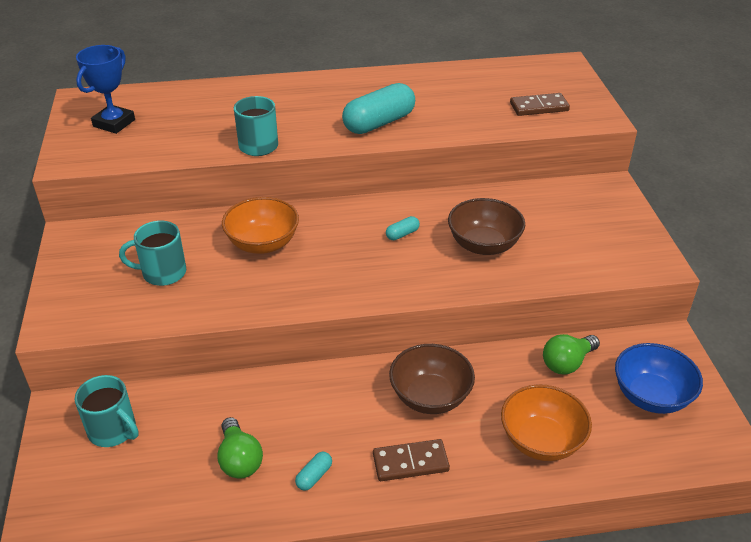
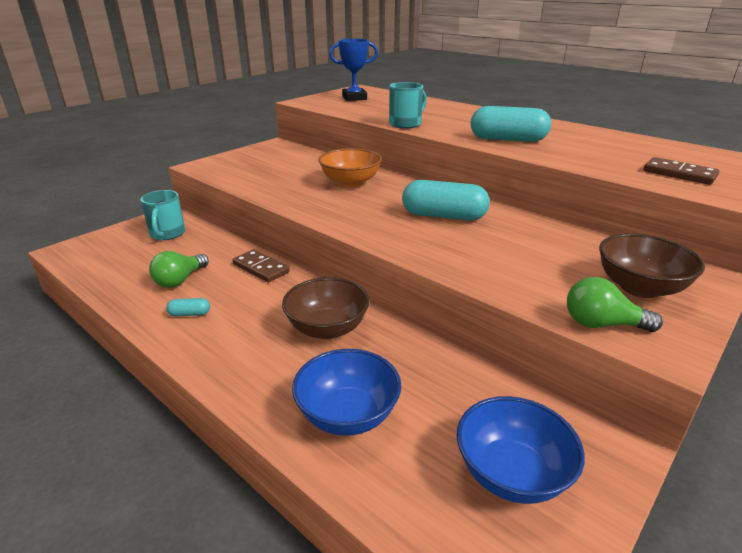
camera: 50 degrees right, 10 degrees down
(162, 273) = (279, 171): turquoise mug -> none
(402, 234) = (443, 216): turquoise capsule -> turquoise capsule, size x2.31
(410, 462) = (244, 350): brown domino -> brown domino (261, 268)
(483, 245) = (495, 249): brown bowl -> brown bowl (639, 288)
(541, 441) = (347, 415): orange bowl -> blue bowl
(567, 363) = (470, 386): green light bulb -> green light bulb (602, 324)

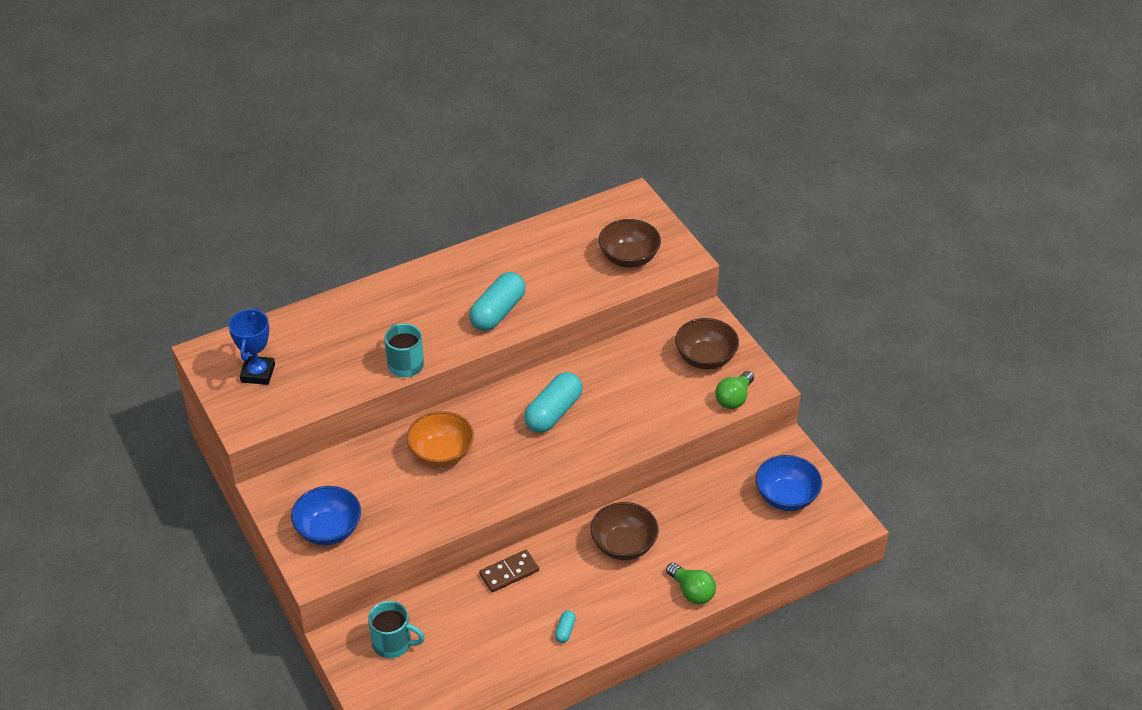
camera: 70 degrees left, 15 degrees up
(180, 280) = (503, 635): green light bulb -> green light bulb (692, 591)
(347, 415) = (718, 555): blue bowl -> blue bowl (329, 530)
(679, 174) = (629, 258): brown domino -> brown bowl

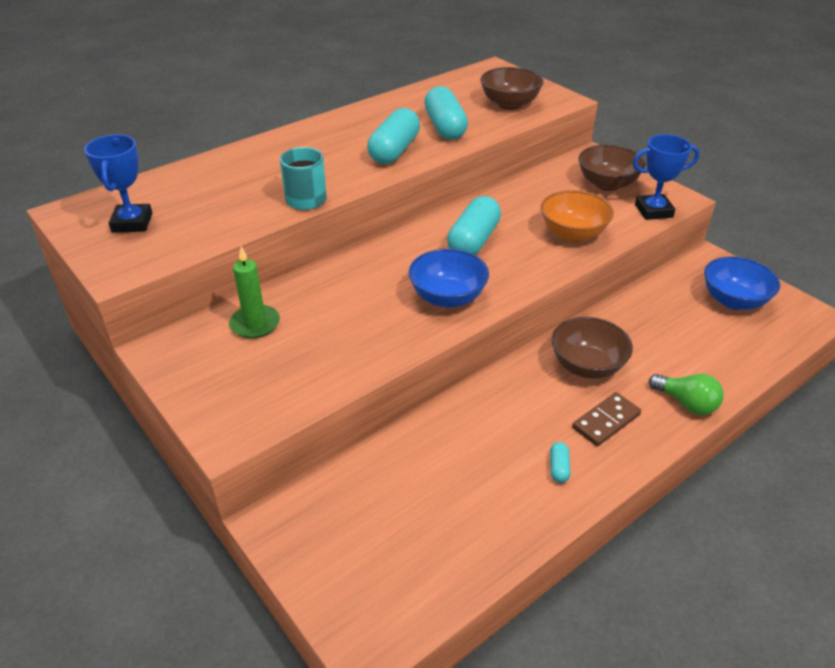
camera: 10 degrees left, 5 degrees down
(329, 530) = (239, 383): blue bowl -> blue bowl (447, 297)
(348, 477) = (255, 324): none -> green candle
(393, 643) = (344, 515): turquoise mug -> none
(441, 454) = (361, 290): orange bowl -> orange bowl (573, 233)
(509, 573) = (467, 411): brown domino -> brown domino (606, 421)
(554, 285) = (445, 127): none -> turquoise capsule
(734, 398) = (653, 211): green light bulb -> blue trophy

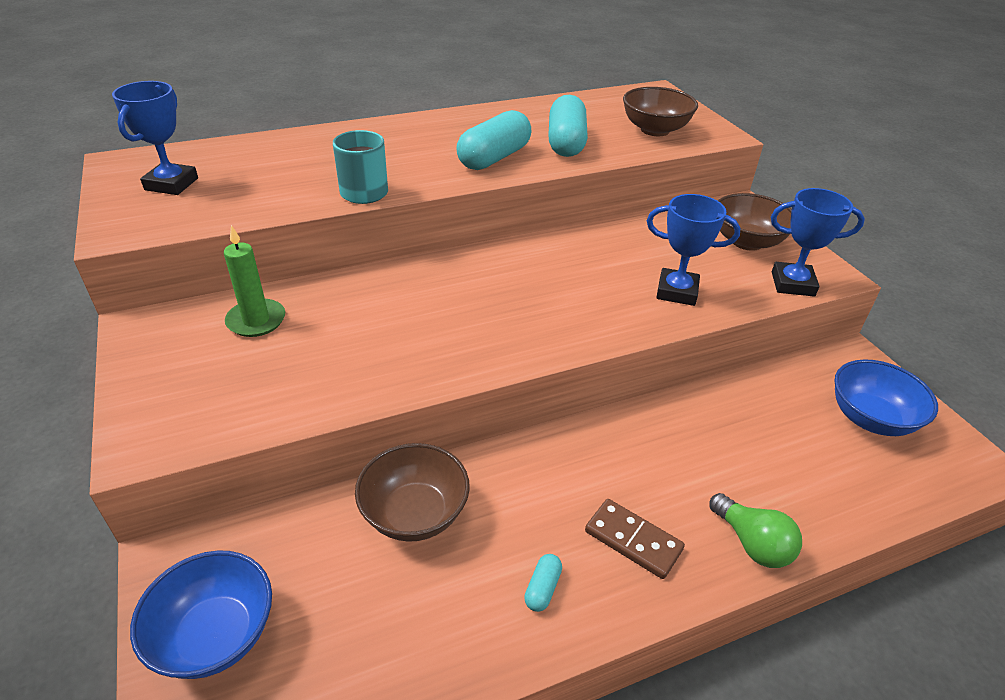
camera: 15 degrees right, 0 degrees up
(447, 297) = (486, 337): blue bowl -> blue bowl (215, 635)
(473, 241) = (552, 277): turquoise capsule -> none
(573, 233) = (677, 291): orange bowl -> blue trophy
(587, 366) = (640, 460): brown bowl -> brown bowl (415, 514)
(606, 421) = (633, 540): brown domino -> brown domino turned 60 degrees clockwise

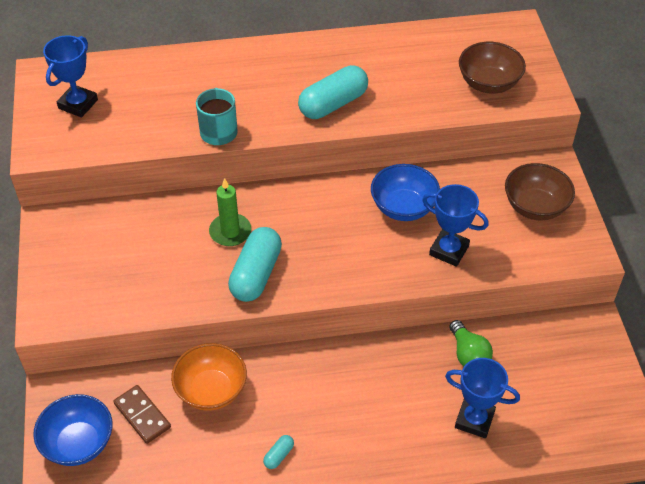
camera: 15 degrees right, 10 degrees up
(256, 320) = (127, 229): green candle -> green candle (230, 232)
(415, 514) = (211, 390): brown bowl -> orange bowl
(566, 143) = (401, 91): turquoise capsule -> turquoise capsule (256, 274)
(633, 540) = (349, 436): brown domino -> brown domino (142, 415)
(752, 543) = (430, 454): green light bulb -> green light bulb (468, 354)
(792, 284) = (549, 257): blue trophy -> blue trophy (474, 420)
(870, 418) = (573, 379): blue bowl -> blue bowl (403, 207)

